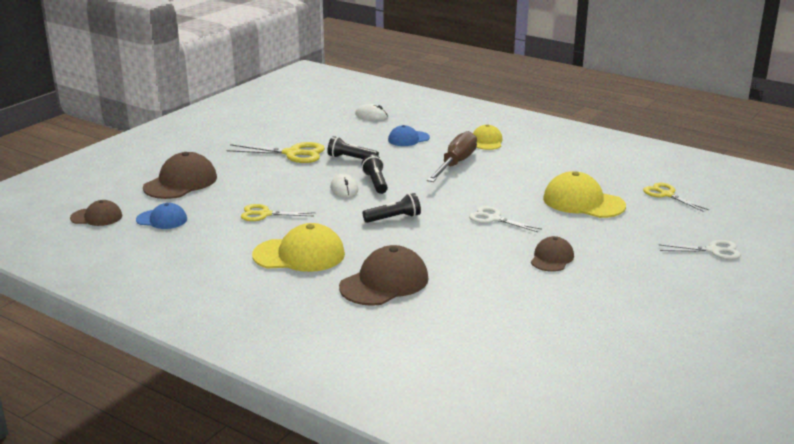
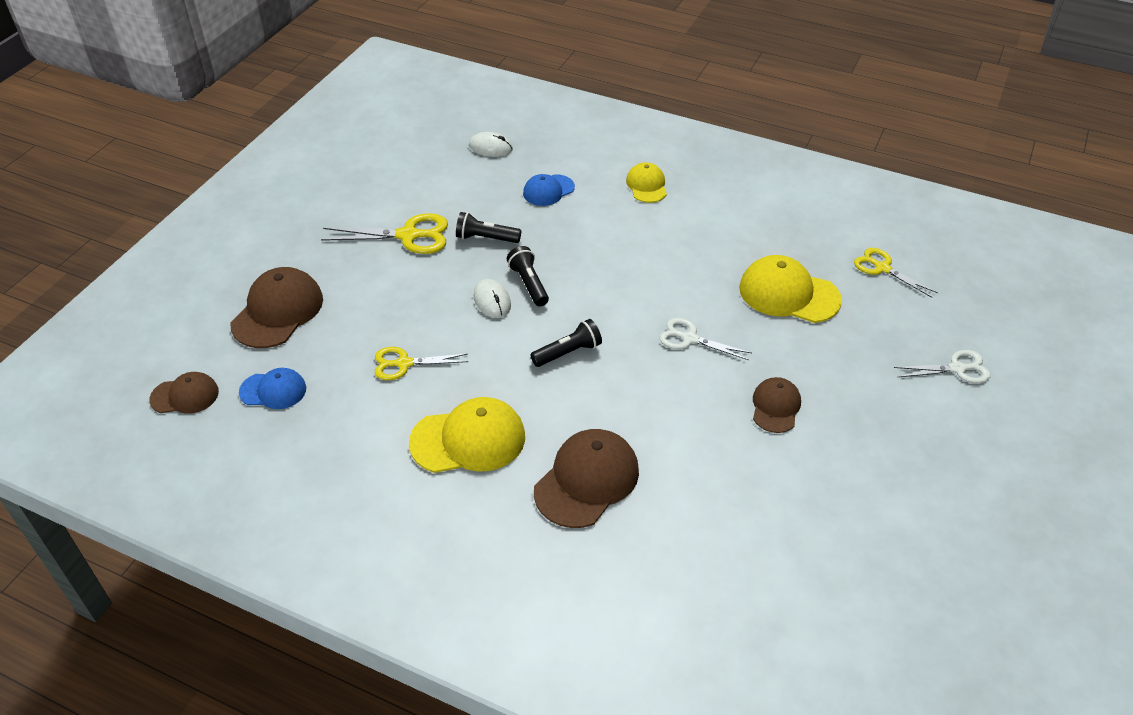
camera: 10 degrees left, 20 degrees up
(455, 164) = (618, 235): brown screwdriver -> none

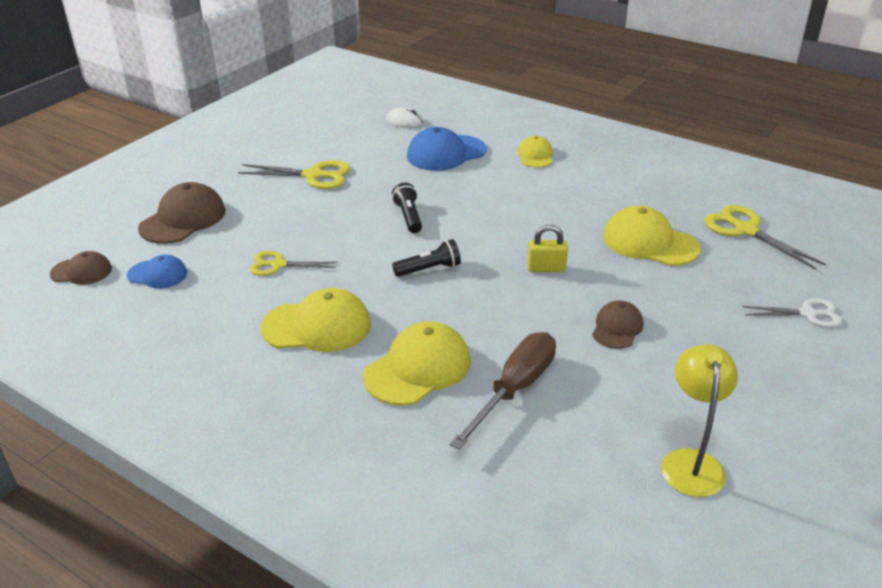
camera: 10 degrees right, 10 degrees down
(485, 238) = (380, 182): black flashlight -> none
(492, 301) = (372, 226): white mouse -> none
(548, 190) = (446, 153): blue cap -> blue cap, size x1.68
(587, 480) = (418, 368): brown cap -> yellow cap
(689, 339) = (546, 268): white scissors -> yellow padlock
(689, 494) = (515, 389): none -> brown screwdriver
(873, 557) = (691, 462): none -> yellow lamp
(882, 268) = (746, 230): yellow scissors -> yellow scissors, size x1.51

